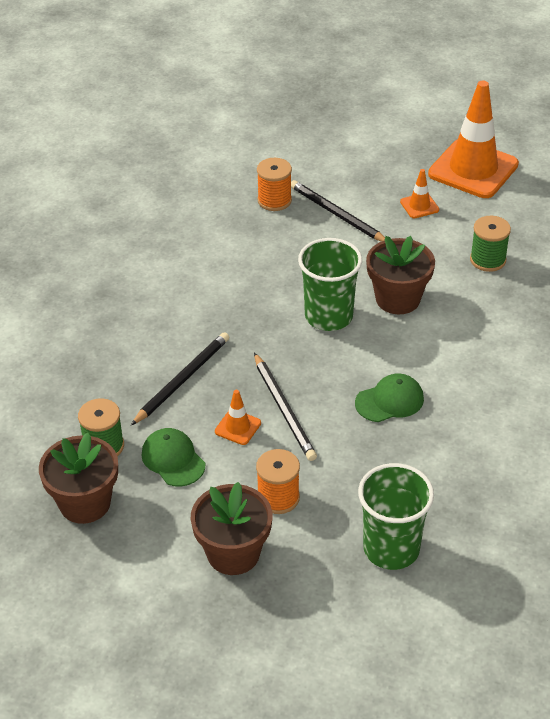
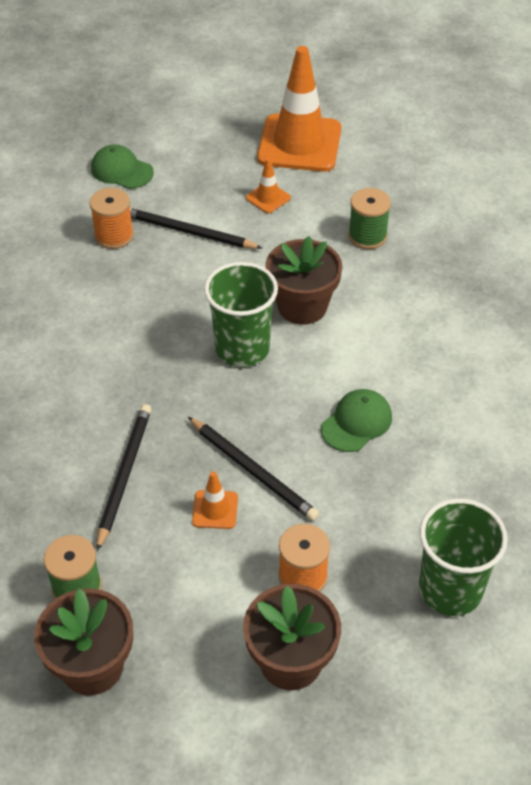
camera: 25 degrees left, 5 degrees up
(173, 459) = (164, 574): green cap -> green cap (122, 170)

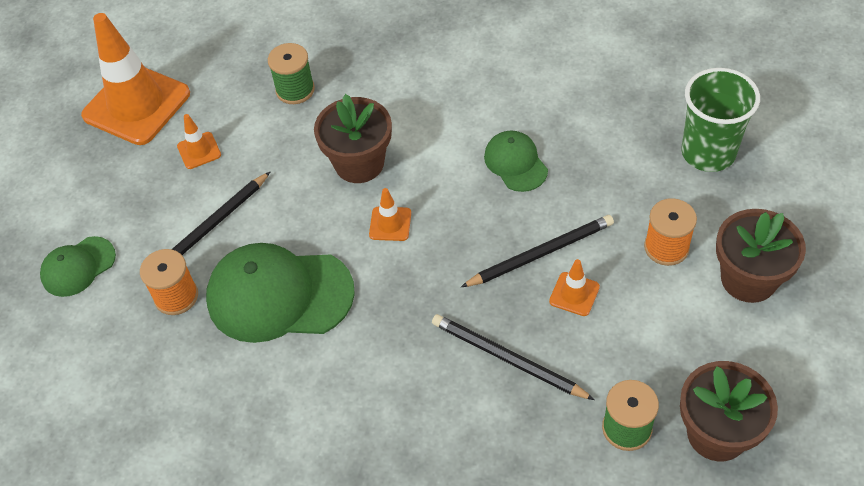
camera: 65 degrees left, 5 degrees up
(138, 298) = (279, 295): none -> green cap
(242, 348) = (390, 224): green cup -> orange traffic cone

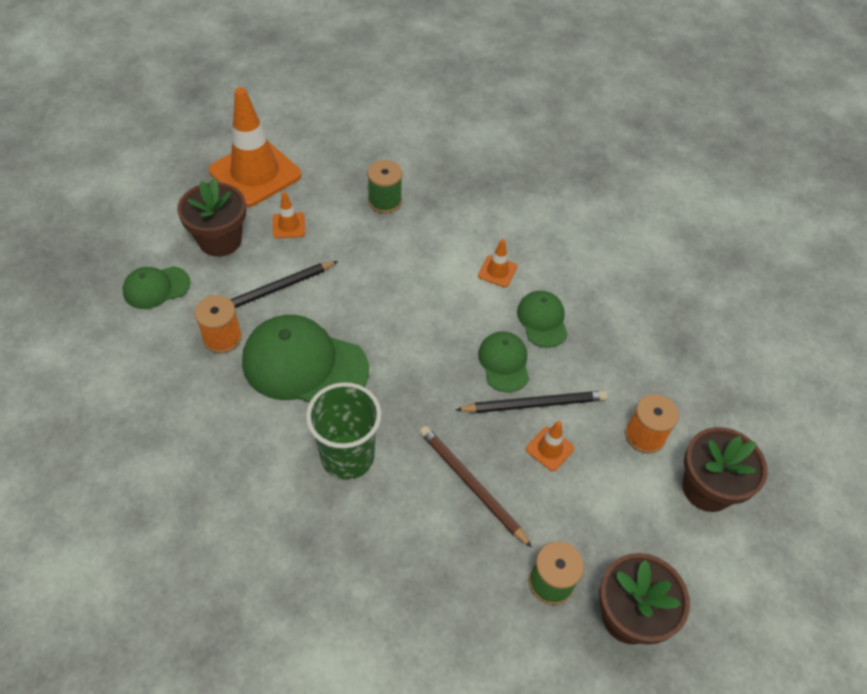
camera: 10 degrees right, 0 degrees up
(359, 163) = (413, 278): brown flower pot -> brown flower pot (220, 240)
(390, 224) = (418, 336): orange traffic cone -> orange traffic cone (497, 271)
(492, 221) = (504, 362): none -> green cap
(508, 359) = (472, 485): black pencil -> brown pencil
(708, 153) = (711, 366): green cup -> green cup (347, 456)

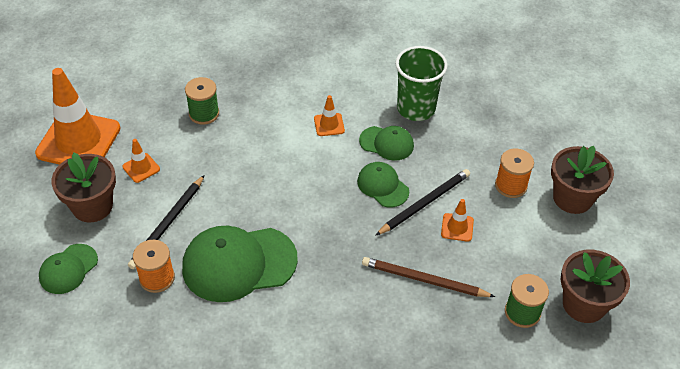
camera: 30 degrees left, 5 degrees down
(347, 456) = (323, 309): green cup -> green cup (416, 108)
(542, 320) = (386, 143): green cap -> green cap turned 150 degrees clockwise

